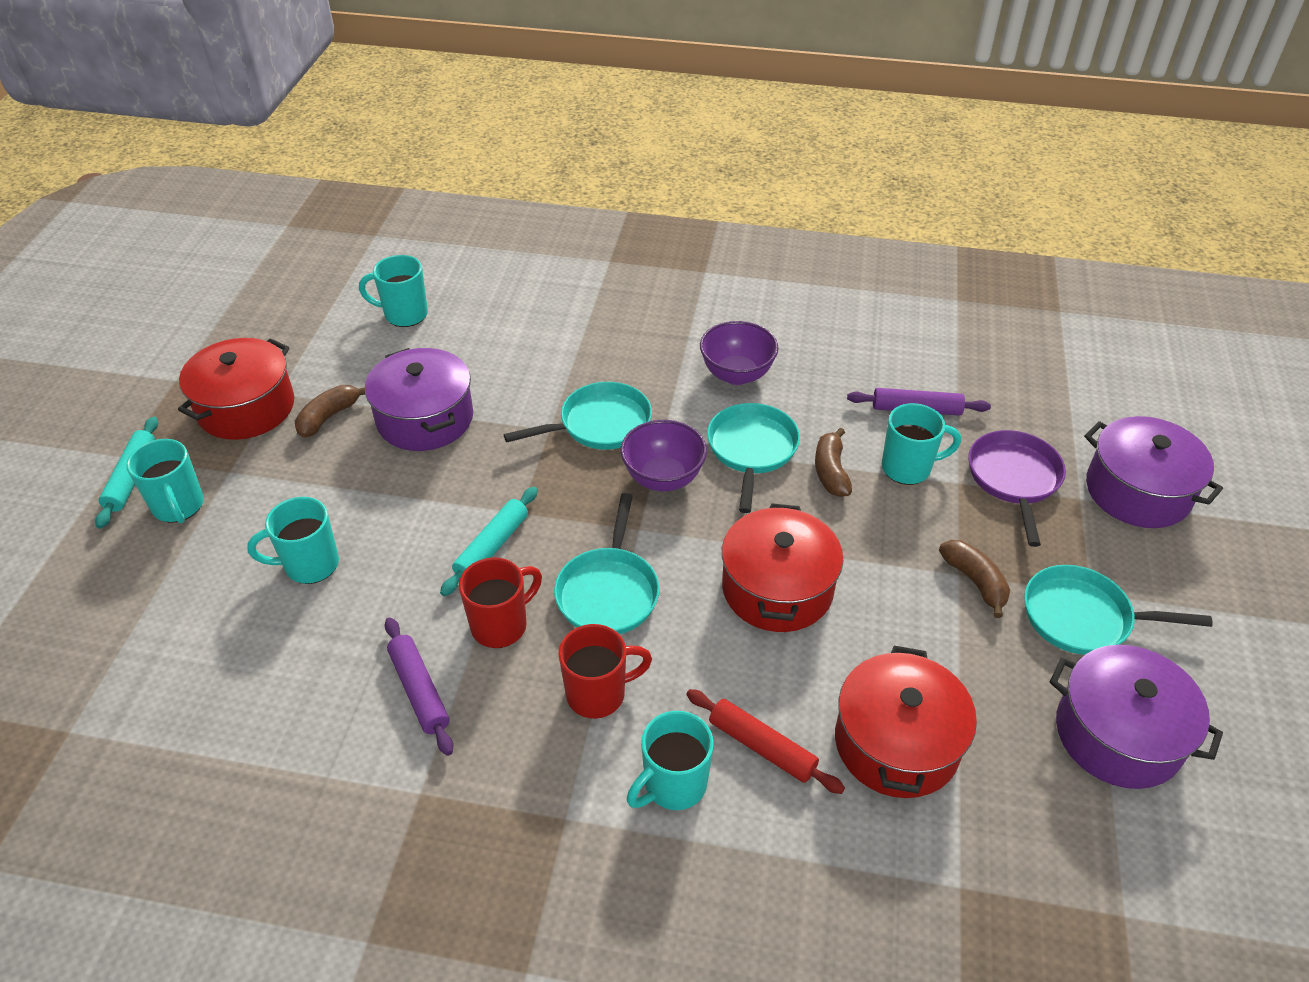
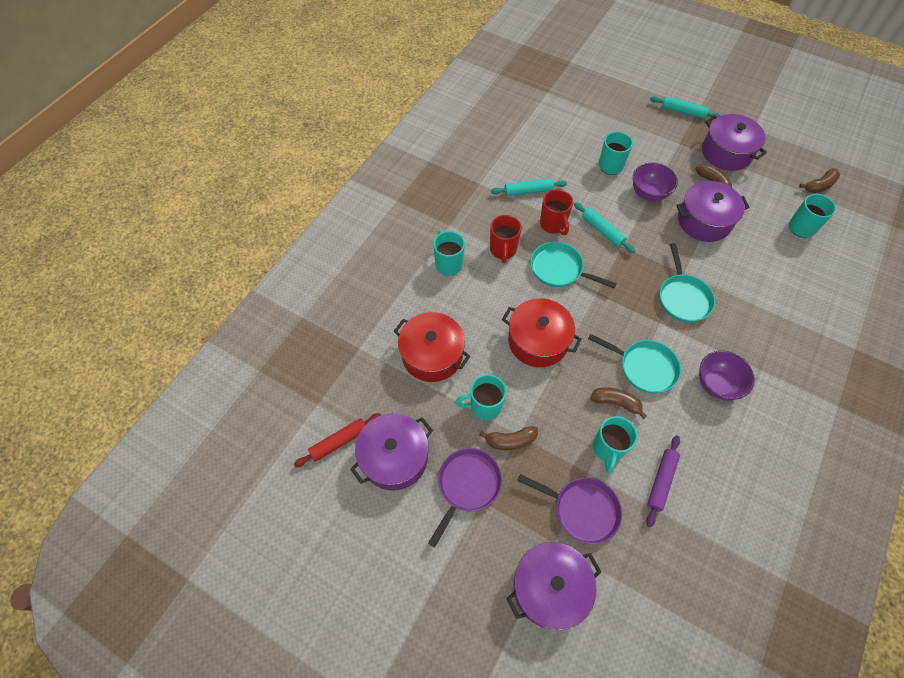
camera: 110 degrees right, 15 degrees up
(179, 506) = (660, 126): turquoise mug -> turquoise mug (484, 406)
(246, 407) = (726, 153): red pot -> purple pot
(308, 301) = (819, 186): none -> brown banana
(419, 690) = (528, 191): purple rolling pin -> turquoise rolling pin
(663, 478) = (631, 315): purple bowl -> purple bowl (648, 194)
(762, 747) = (452, 301): red rolling pin -> red rolling pin (339, 441)
(1083, 617) = (467, 486): turquoise pan -> purple pan

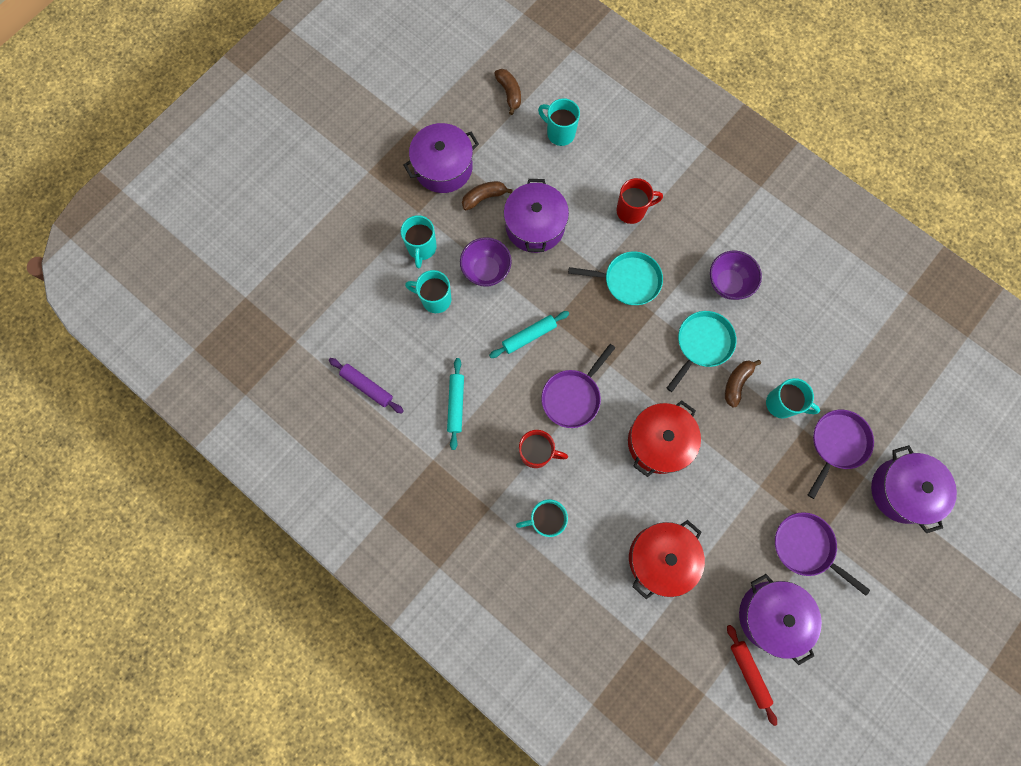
camera: 80 degrees left, 15 degrees up
(484, 406) = (726, 514): turquoise mug -> turquoise mug (422, 248)
(510, 440) = (765, 495): brown banana -> none
(553, 224) = (510, 388): red mug -> red mug (632, 211)
(559, 269) = (573, 396): turquoise pan -> purple pan
(661, 481) = (817, 365): purple rolling pin -> purple rolling pin (367, 386)
(683, 112) = (369, 191): turquoise rolling pin -> none

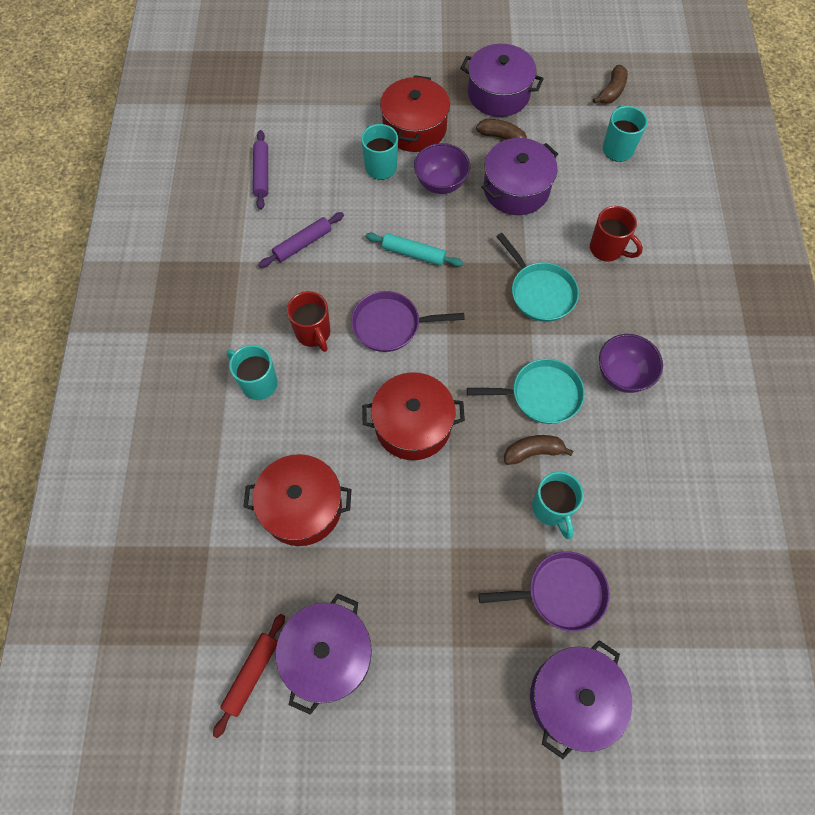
camera: 50 degrees right, 10 degrees down
(422, 248) = (414, 128): turquoise mug -> red pot
(456, 404) = (303, 244): turquoise rolling pin -> purple rolling pin
(806, 547) = (427, 639): purple pan -> none

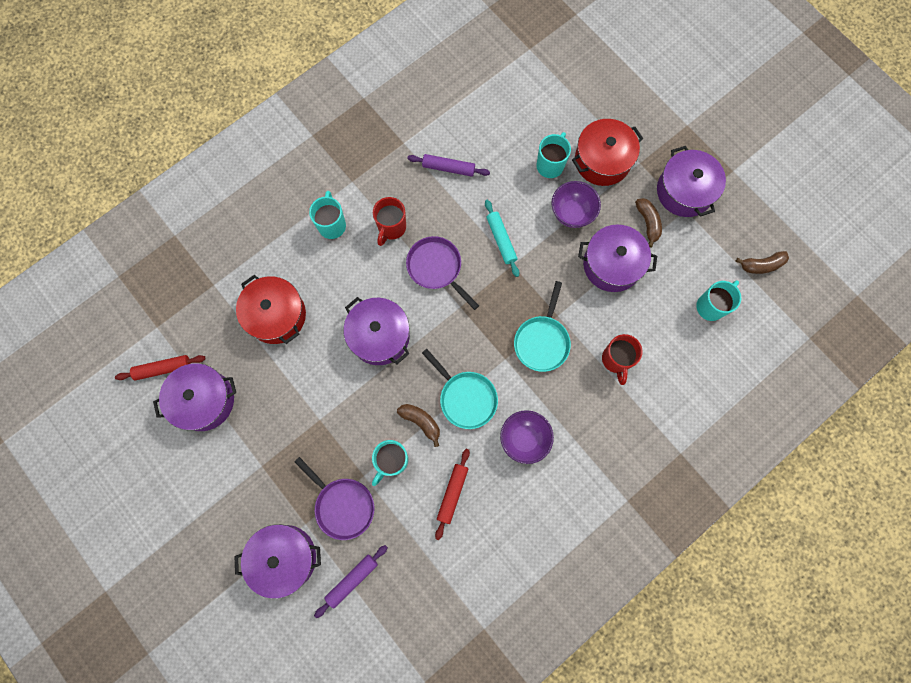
camera: 50 degrees right, 10 degrees up
(262, 174) = (478, 99): purple rolling pin -> purple rolling pin (352, 580)
(413, 425) = (379, 336): red pot -> purple pot
(628, 477) = (452, 493): none -> red rolling pin

